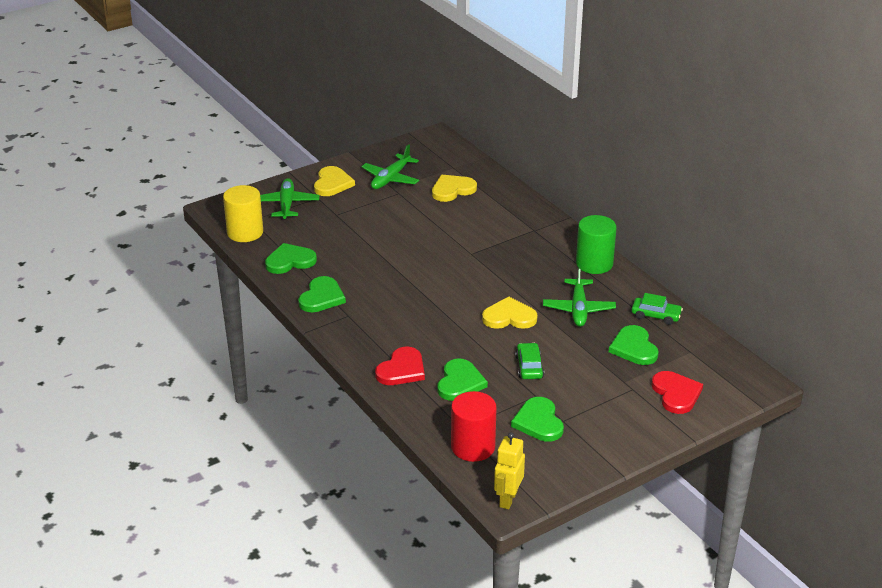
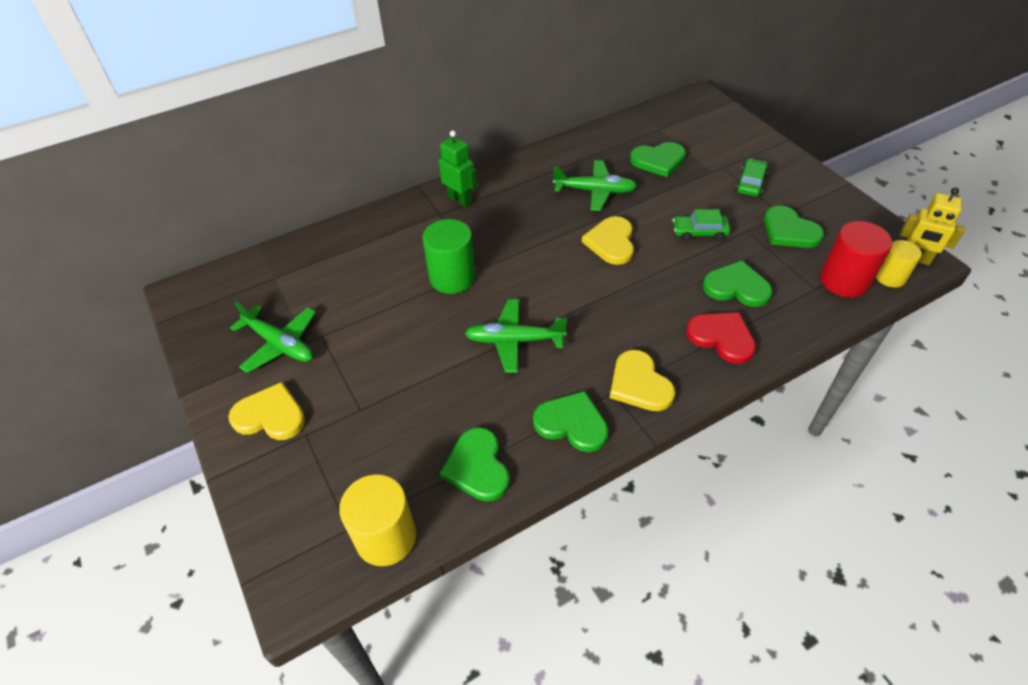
camera: 85 degrees left, 15 degrees up
(286, 204) = (314, 477): green plane -> green plane (514, 340)
(452, 190) = (330, 280): yellow heart -> yellow heart (639, 384)
(480, 477) = (890, 277): none -> yellow cylinder
(538, 422) = (789, 231): green heart -> green heart turned 60 degrees clockwise
(554, 238) = (460, 199): none -> green robot
(594, 263) = (512, 174): green cylinder -> green cylinder (452, 277)
(656, 315) = (604, 143): green car -> green car (750, 183)
(676, 394) = (725, 142): red heart -> none

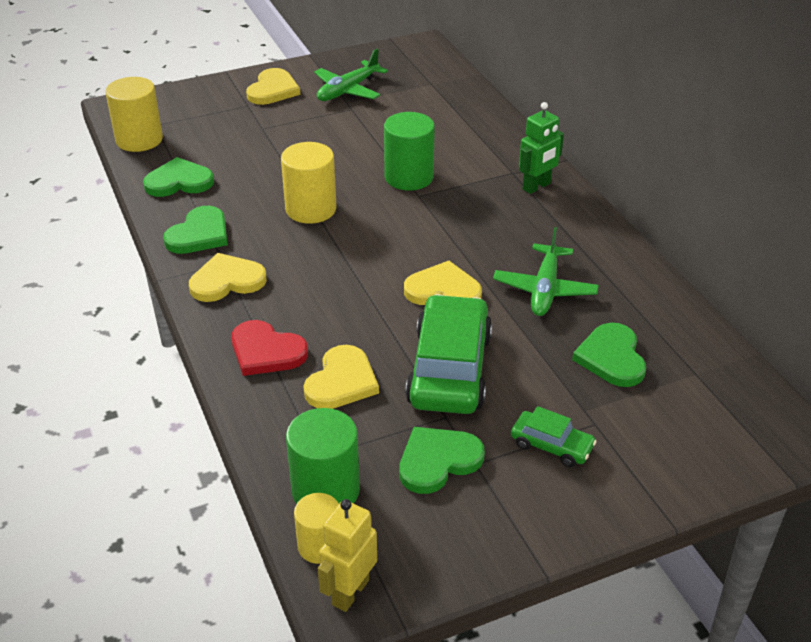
camera: 95 degrees right, 10 degrees down
(514, 340) = (311, 209): green plane -> yellow cylinder
(699, 232) = (449, 369): green car -> green car, size x2.03
(722, 338) = (266, 351): red heart -> red heart turned 75 degrees clockwise
(736, 287) = (341, 381): green heart -> yellow heart
(844, 281) = (325, 490): red cylinder -> green cylinder

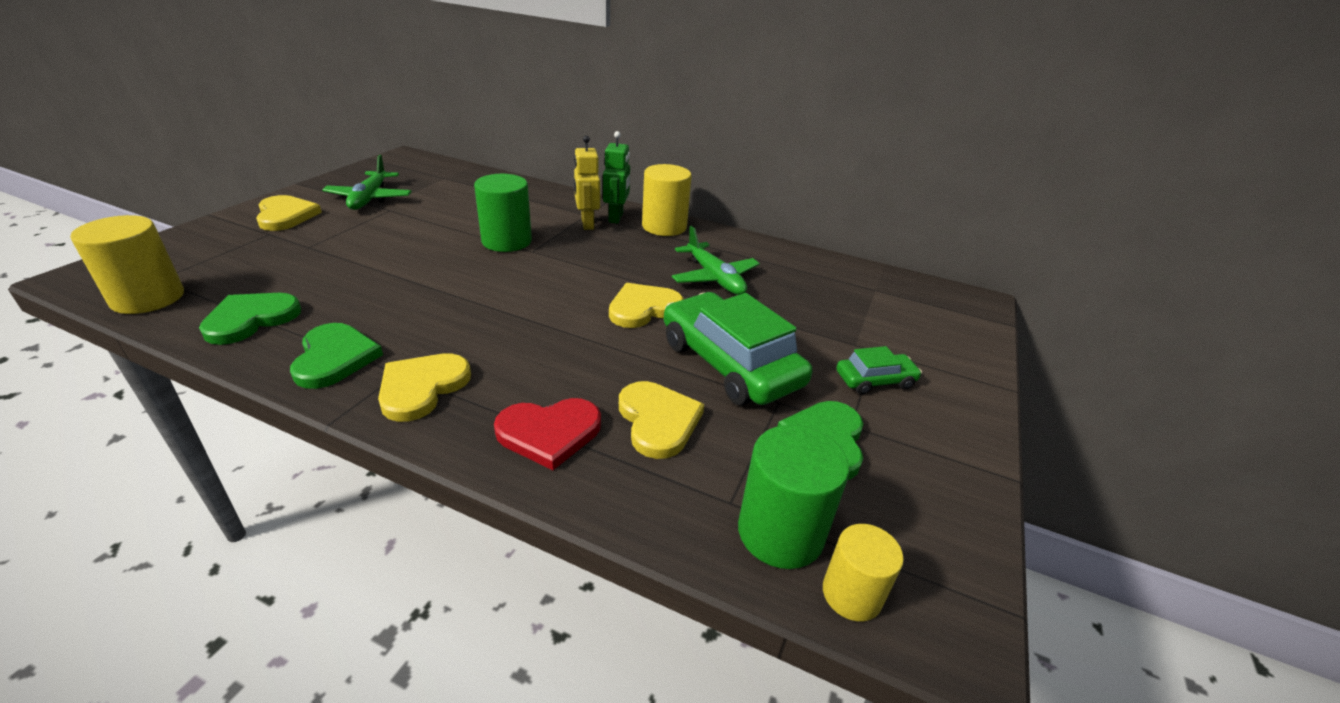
camera: 45 degrees left, 5 degrees down
(311, 209) = (442, 293): yellow cylinder -> yellow cylinder (664, 227)
(350, 592) = (939, 621): yellow robot -> yellow robot (587, 224)
(611, 358) = (818, 302): green heart -> none

